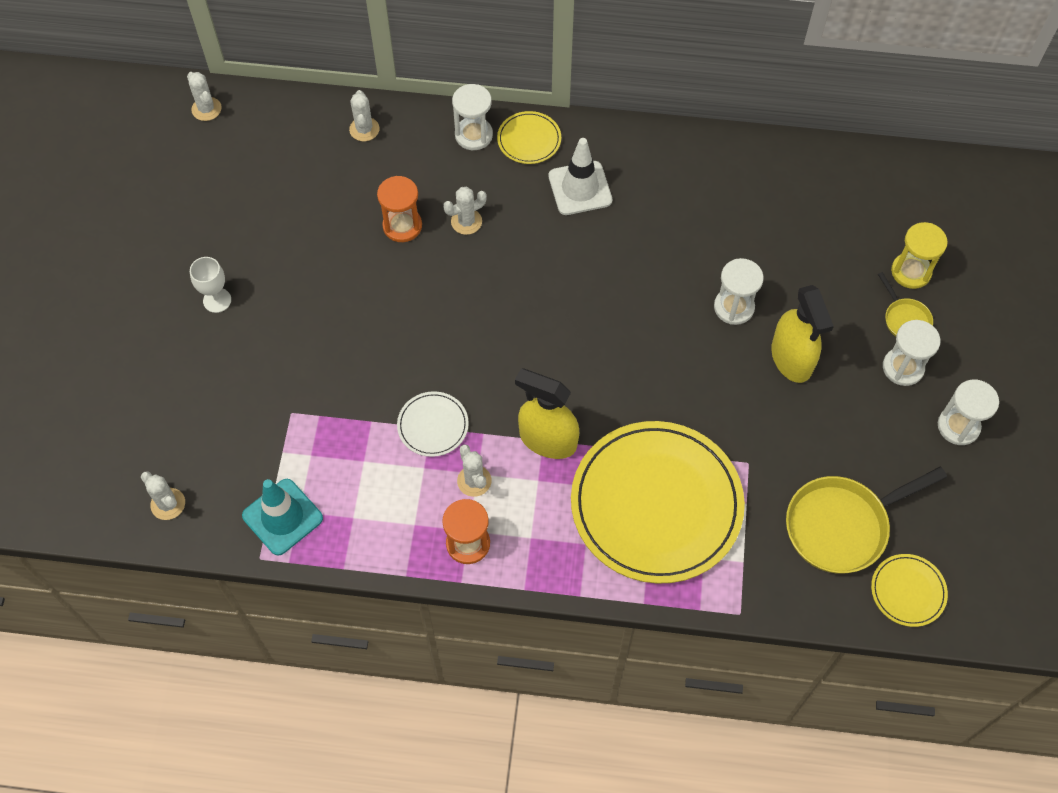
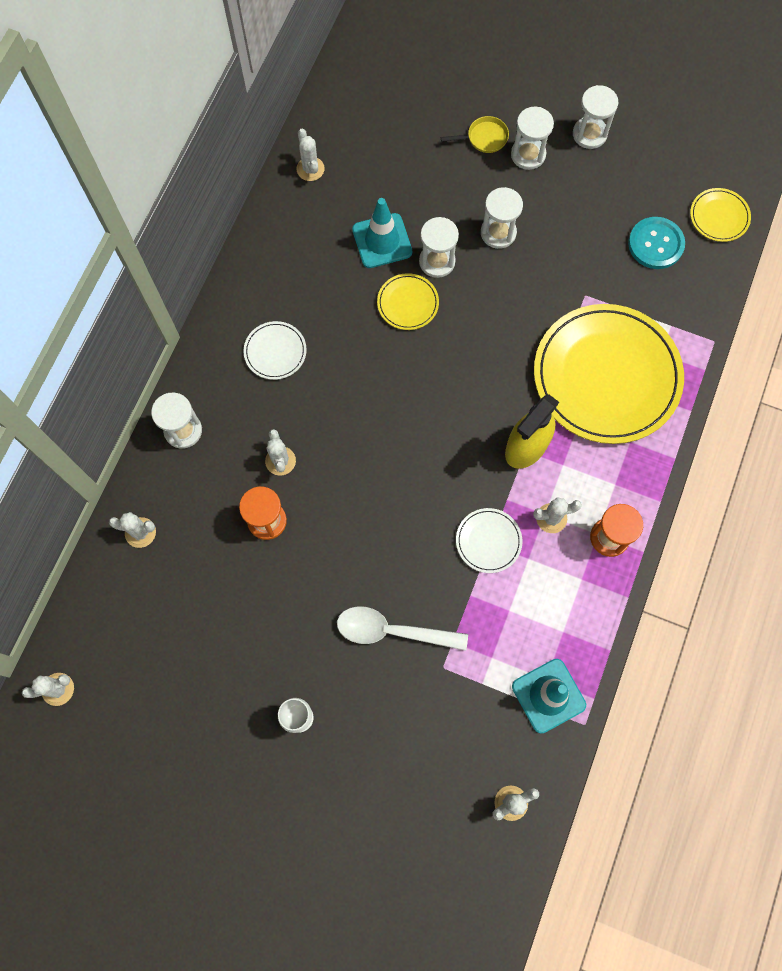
camera: 75 degrees left, 10 degrees up
(318, 359) = (393, 631): none -> white spoon
(529, 140) = (205, 382): yellow plate -> yellow plate (408, 303)
(580, 188) = (275, 352): white traffic cone -> white plate
(738, 251) = (382, 241): none -> turquoise traffic cone
(791, 358) = (498, 233): yellow spray bottle -> white hourglass
(796, 167) = (310, 169): none -> white cactus
(842, 526) = (655, 244): yellow pan -> turquoise button
(911, 272) = (441, 118): yellow hourglass -> none

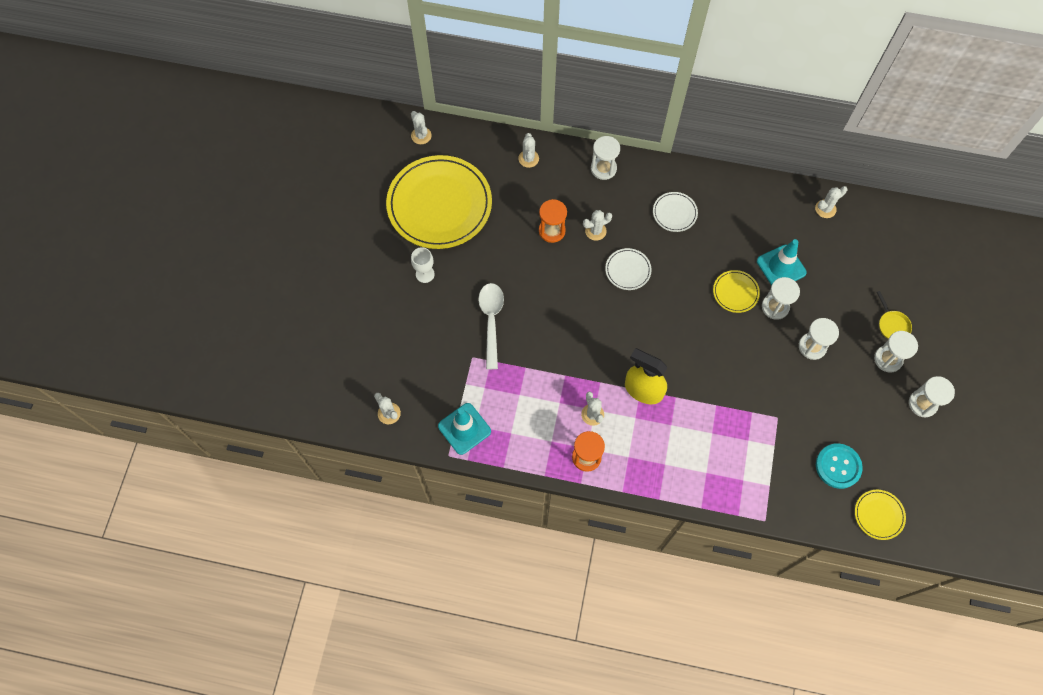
camera: 80 degrees right, 5 degrees down
(488, 541) = (566, 374): white plate -> white plate (628, 270)
(606, 376) = (713, 441): yellow plate -> yellow plate (439, 204)

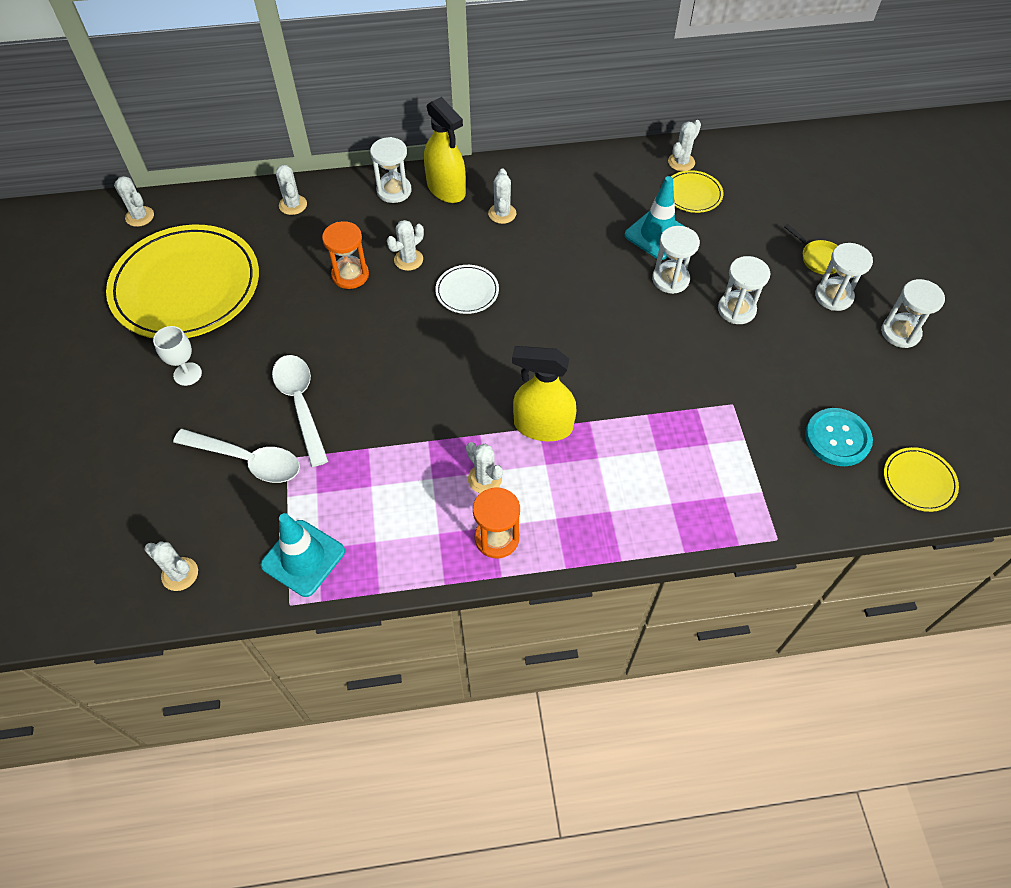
camera: 20 degrees left, 10 degrees down
(447, 350) = (247, 460): none -> white spoon
(641, 179) = (446, 189): none -> yellow spray bottle
(674, 213) = (502, 214): white plate -> white cactus
(735, 292) = (614, 277): yellow plate -> yellow plate (692, 194)

